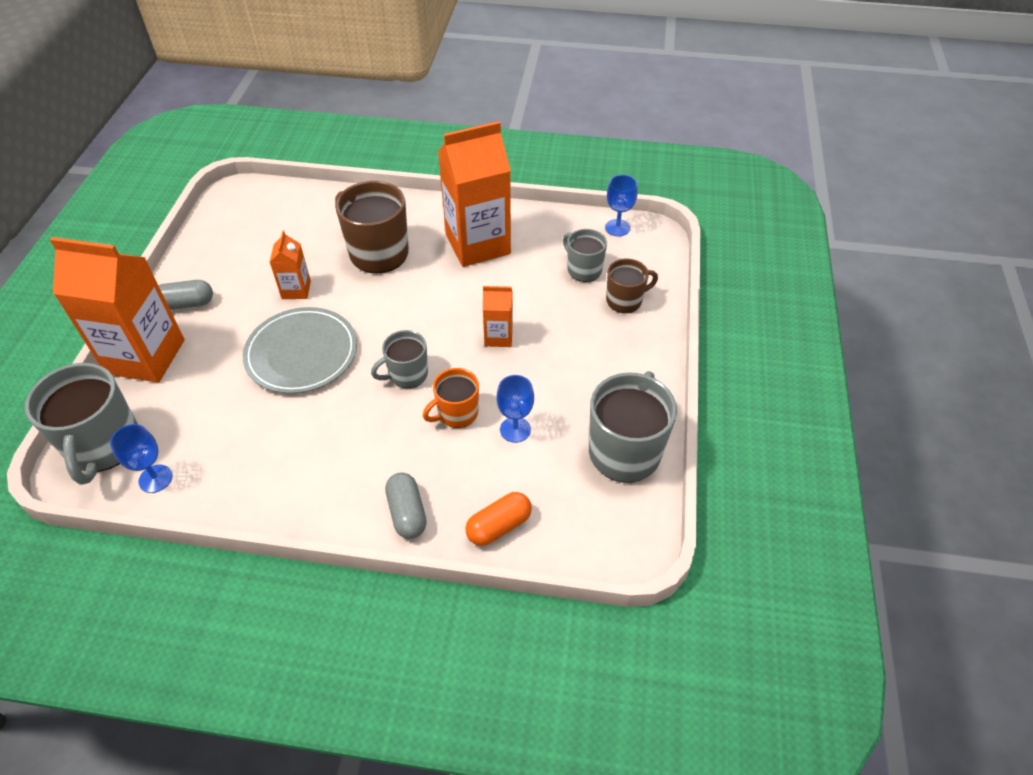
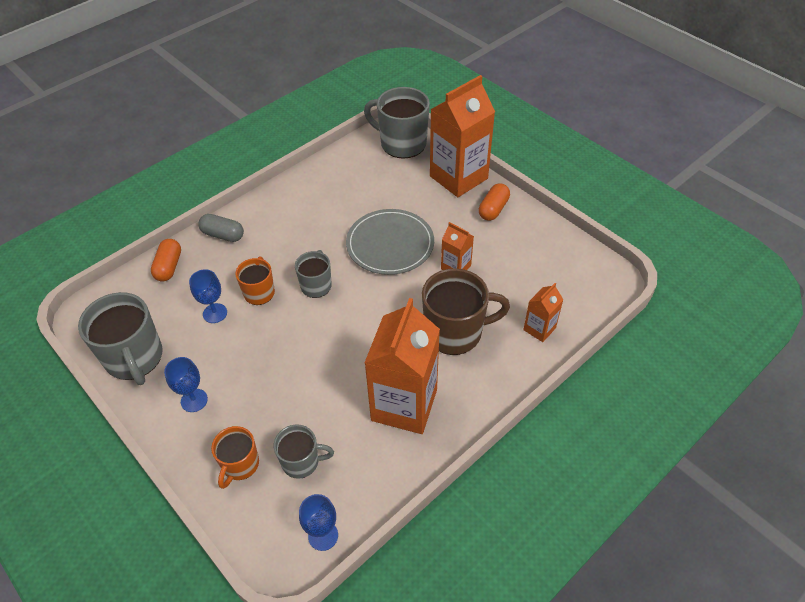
camera: 130 degrees right, 0 degrees up
(155, 478) = (357, 154): blue goblet -> blue goblet (194, 400)
(186, 304) = (493, 209): grey capsule -> orange capsule
(498, 337) = (295, 354): orange carton -> orange carton (539, 329)
(625, 300) = (240, 465): brown mug -> orange mug

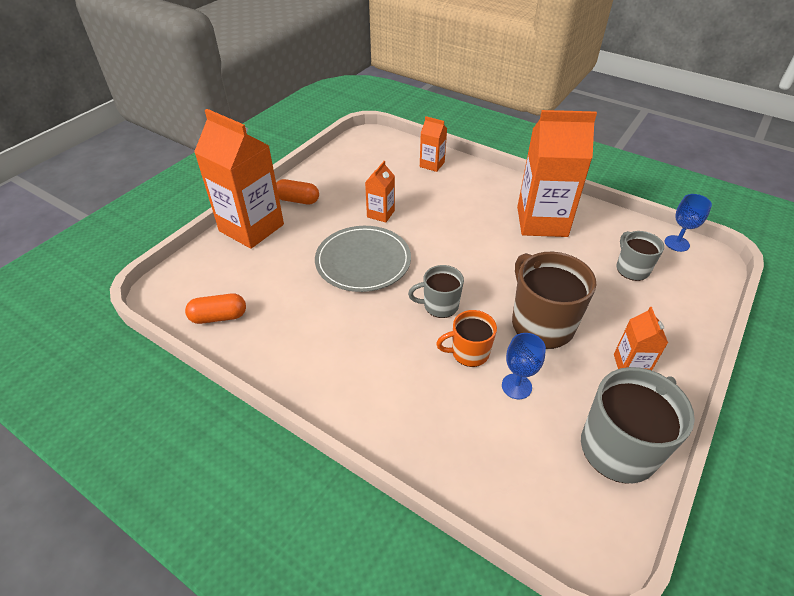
camera: 105 degrees left, 5 degrees down
(169, 267) = (467, 470): orange capsule -> orange capsule (219, 317)
(194, 400) = (630, 365): blue goblet -> orange carton
(223, 235) = (389, 423): grey capsule -> none
(240, 465) = (664, 307): orange mug -> none
(401, 143) = (190, 281): grey mug -> none
(455, 332) = (455, 205): brown mug -> brown mug (541, 323)

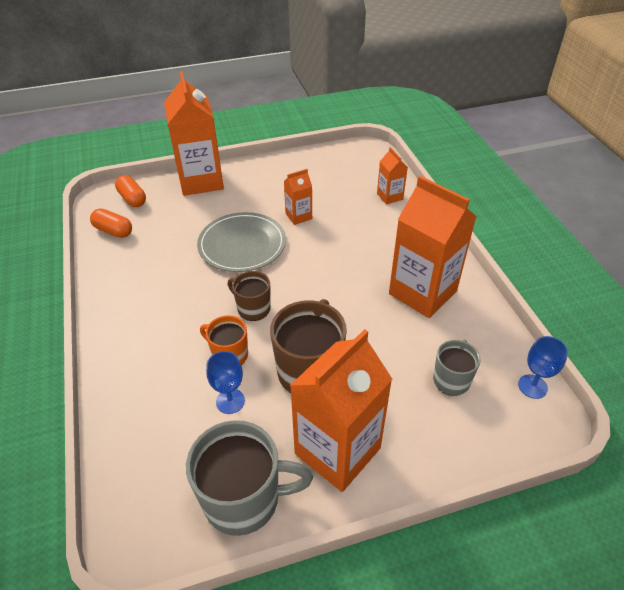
camera: 40 degrees right, 0 degrees up
(297, 200) = (253, 176): orange capsule -> orange capsule (132, 199)
(439, 305) = (253, 308): grey mug -> brown mug
(630, 365) = (337, 451): orange carton -> orange carton, size x2.11

